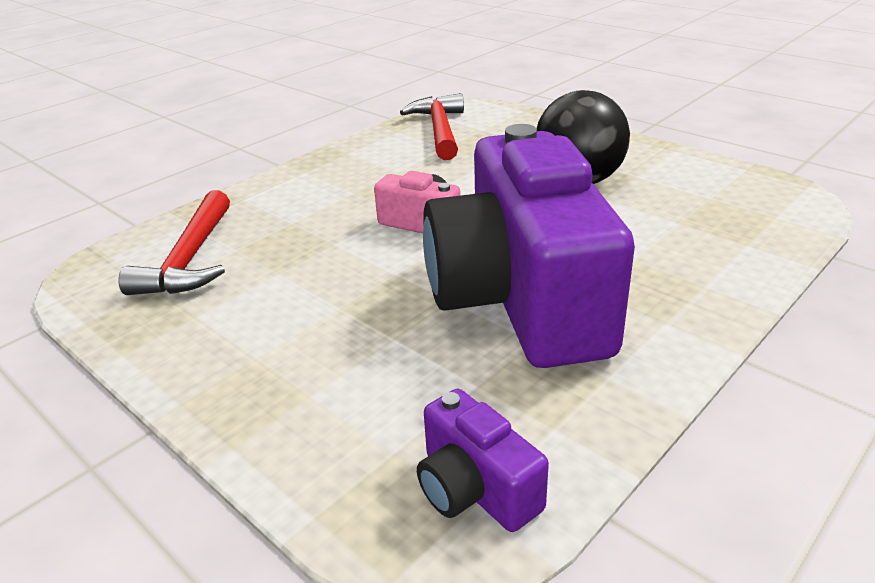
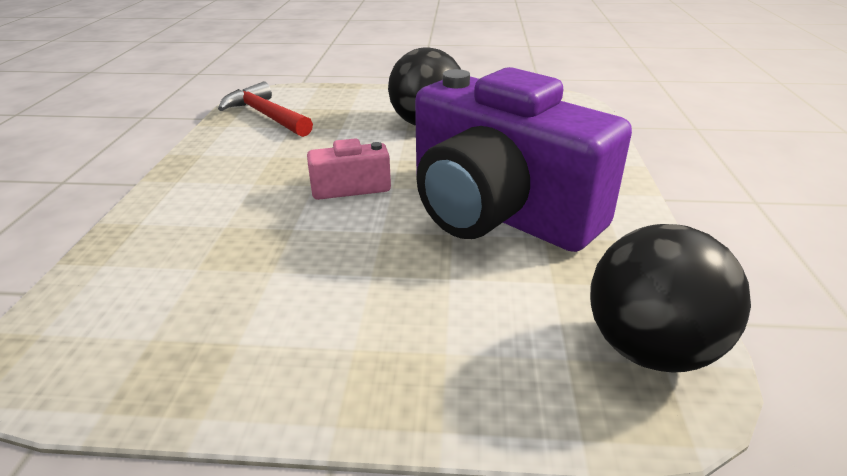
camera: 40 degrees left, 0 degrees up
(190, 259) = (156, 296): red hammer -> none
(475, 488) = (650, 349): purple camera -> black ball

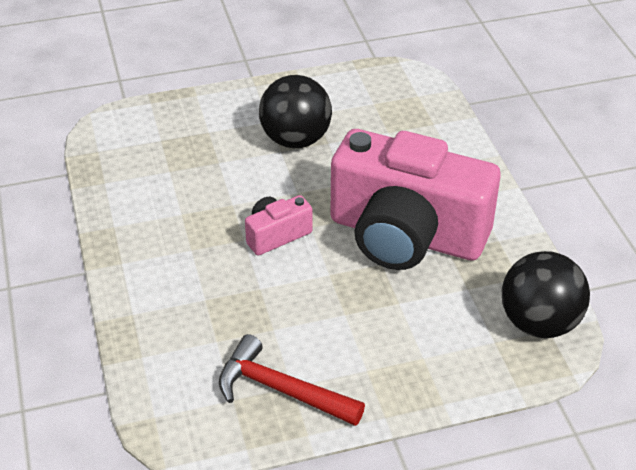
camera: 20 degrees left, 10 degrees up
(266, 116) = (132, 160): red hammer -> red hammer (280, 390)
(498, 213) = (406, 235): purple camera -> pink camera

